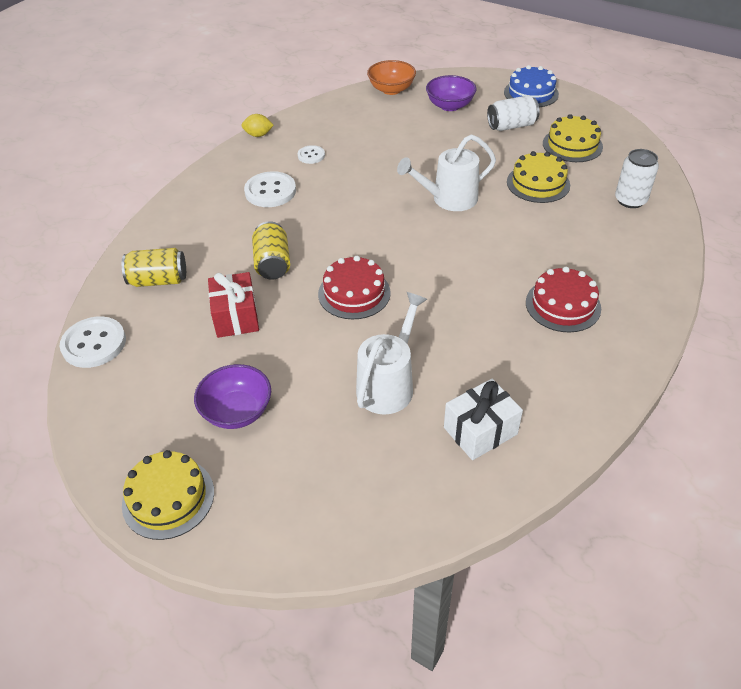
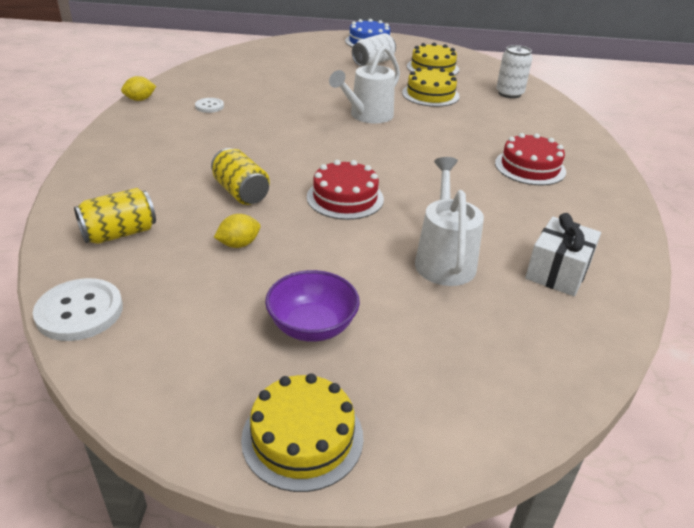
camera: 30 degrees left, 10 degrees down
(236, 317) = (239, 244): red gift -> yellow lemon
(270, 191) = (189, 138): white button -> none
(391, 90) = (247, 53): orange bowl -> none
(450, 106) = (309, 57): purple bowl -> none

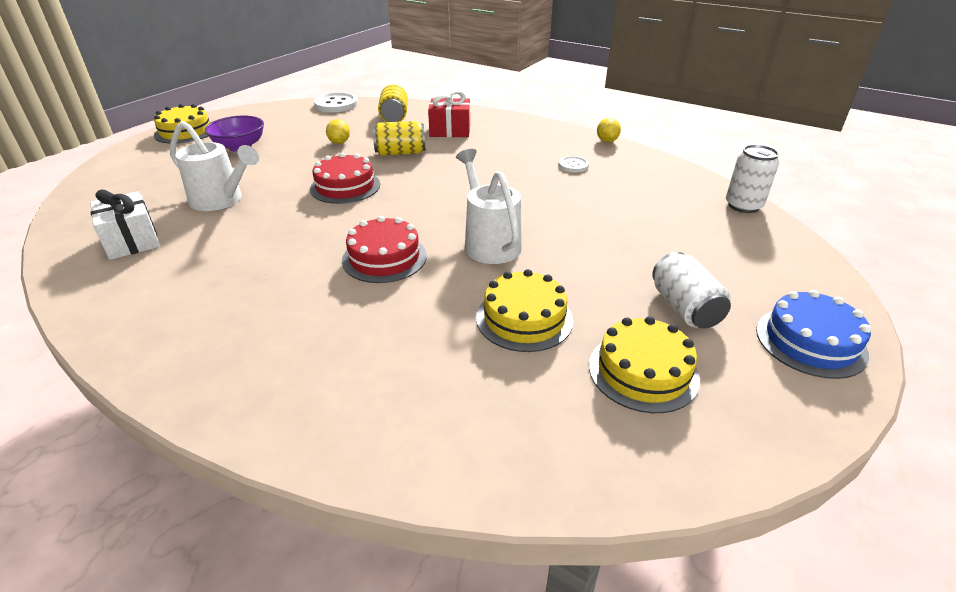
camera: 120 degrees right, 0 degrees up
(154, 180) = (450, 131): none -> red gift
(509, 93) = (474, 420): white can -> white can (743, 205)
(530, 167) = (262, 310): red cake -> red cake (384, 258)

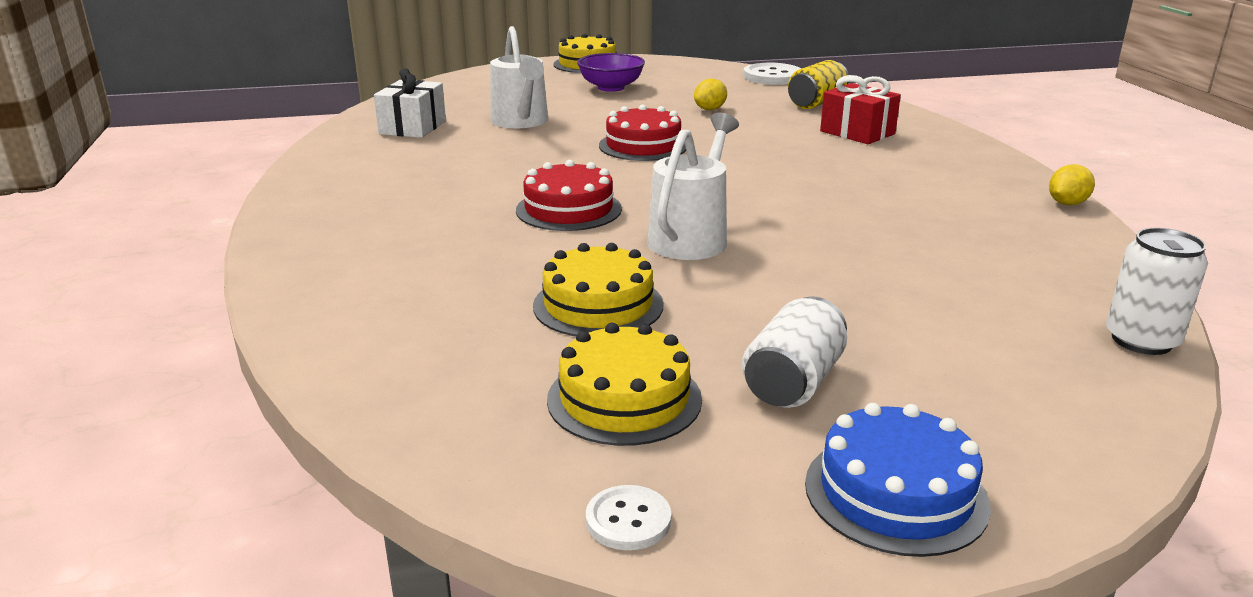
camera: 45 degrees right, 10 degrees down
(400, 153) = (756, 136): yellow can -> none
(573, 165) = (952, 211): white button -> white button (628, 520)

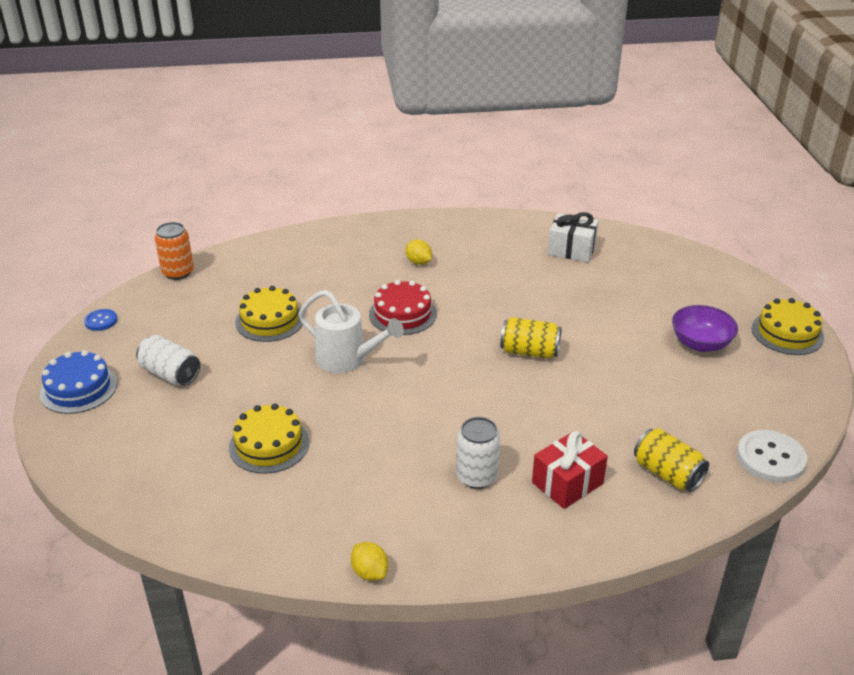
camera: 95 degrees right, 10 degrees up
(408, 436) = (178, 272): none -> orange can
(521, 122) = (587, 295): white watering can -> none
(624, 399) = (179, 324): yellow cake -> yellow cake (269, 444)
(628, 520) = (101, 321): white button -> blue button
(643, 145) = (529, 352): red cake -> yellow can
(710, 109) = (635, 398): yellow lemon -> yellow lemon (418, 262)
(1141, 340) = (152, 520): white can -> white can (477, 476)

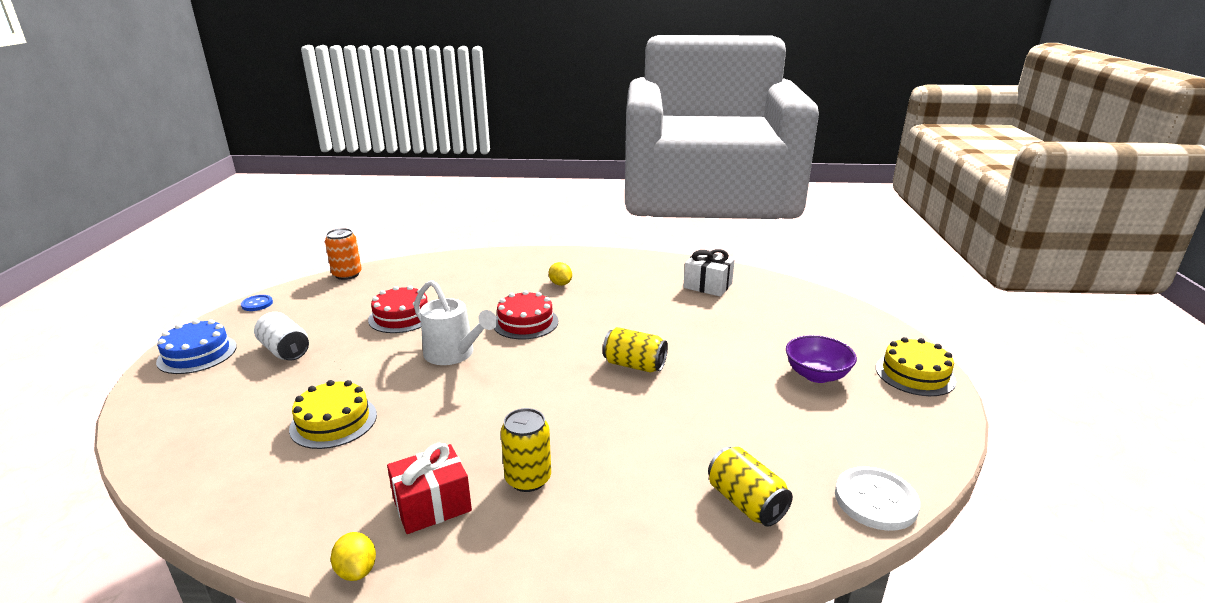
camera: 10 degrees right, 10 degrees down
(270, 320) = (401, 316): yellow cake -> red cake
(477, 476) = (528, 479): white can -> yellow can
(567, 483) = (626, 498): red gift -> red gift (432, 505)

